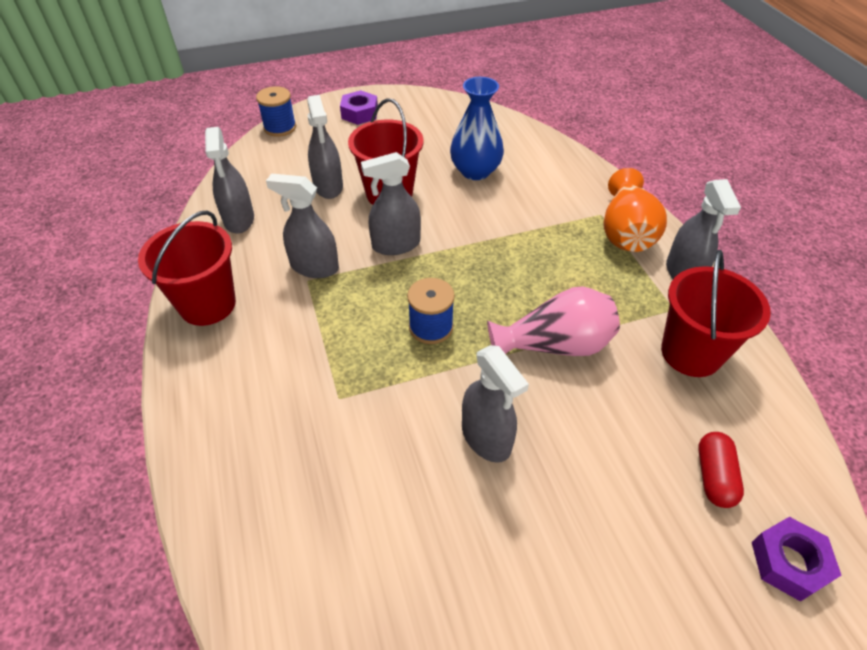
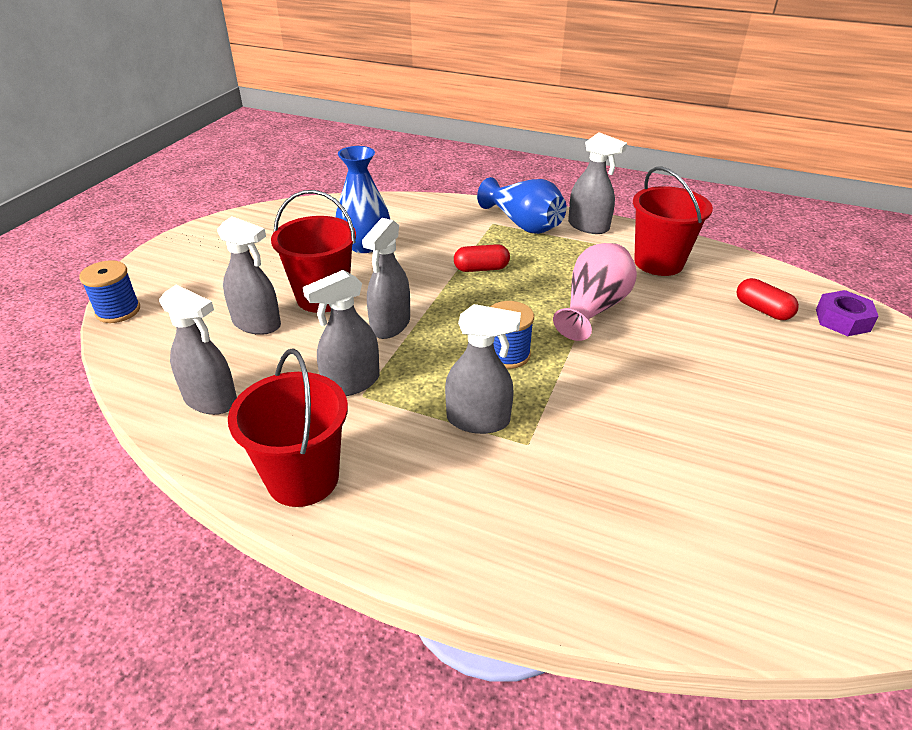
camera: 50 degrees left, 10 degrees down
(359, 113) = (188, 259): purple nut -> none
(486, 438) = (647, 385): grey spray bottle -> grey spray bottle (478, 420)
(525, 247) = (481, 269): none -> red capsule
(626, 232) = (523, 224): orange vase -> blue vase

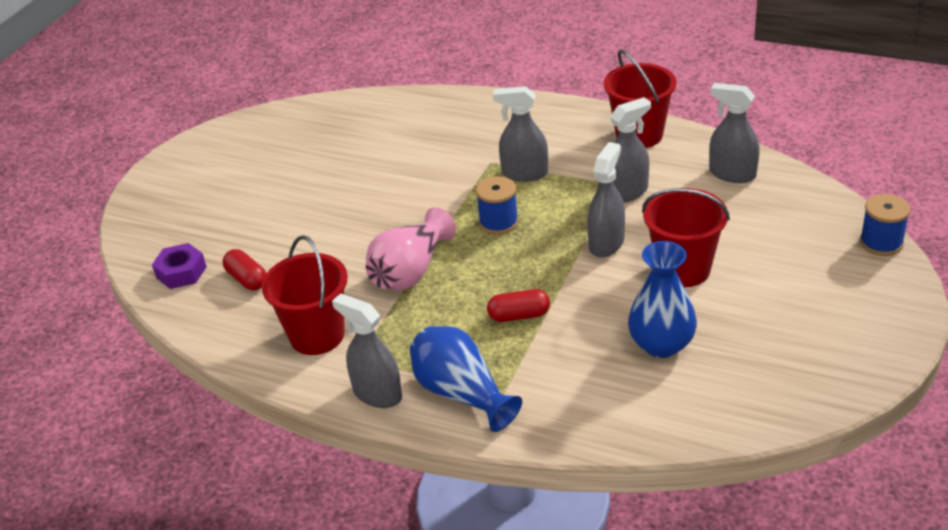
camera: 175 degrees left, 0 degrees up
(257, 324) = (733, 237): grey spray bottle -> none

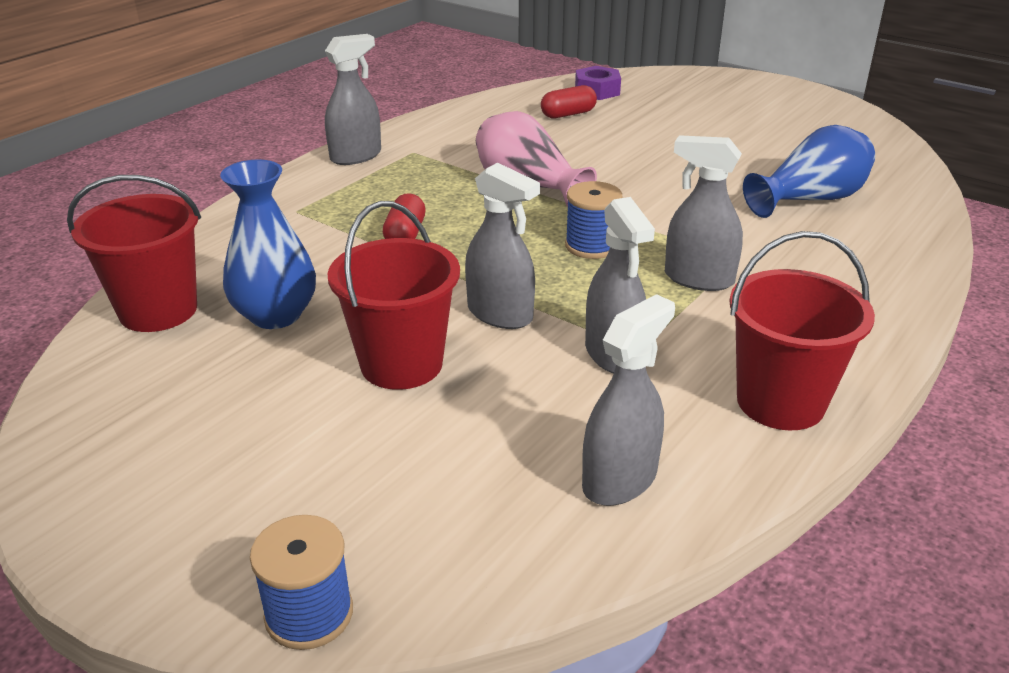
camera: 100 degrees right, 5 degrees down
(317, 335) = (460, 137): red bucket -> red bucket (158, 310)
(461, 394) = (317, 192): blue vase -> blue vase (810, 200)
(524, 173) = (698, 279): grey spray bottle -> grey spray bottle turned 90 degrees counterclockwise

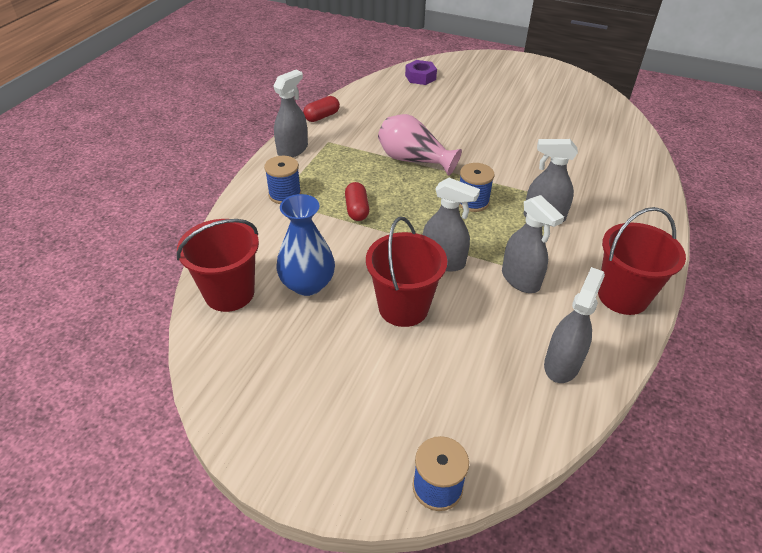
camera: 15 degrees left, 10 degrees up
(311, 206) = (285, 194): none -> blue spool
(568, 114) = (411, 99): red capsule -> red capsule (322, 116)
(810, 200) = (580, 150): blue vase -> none

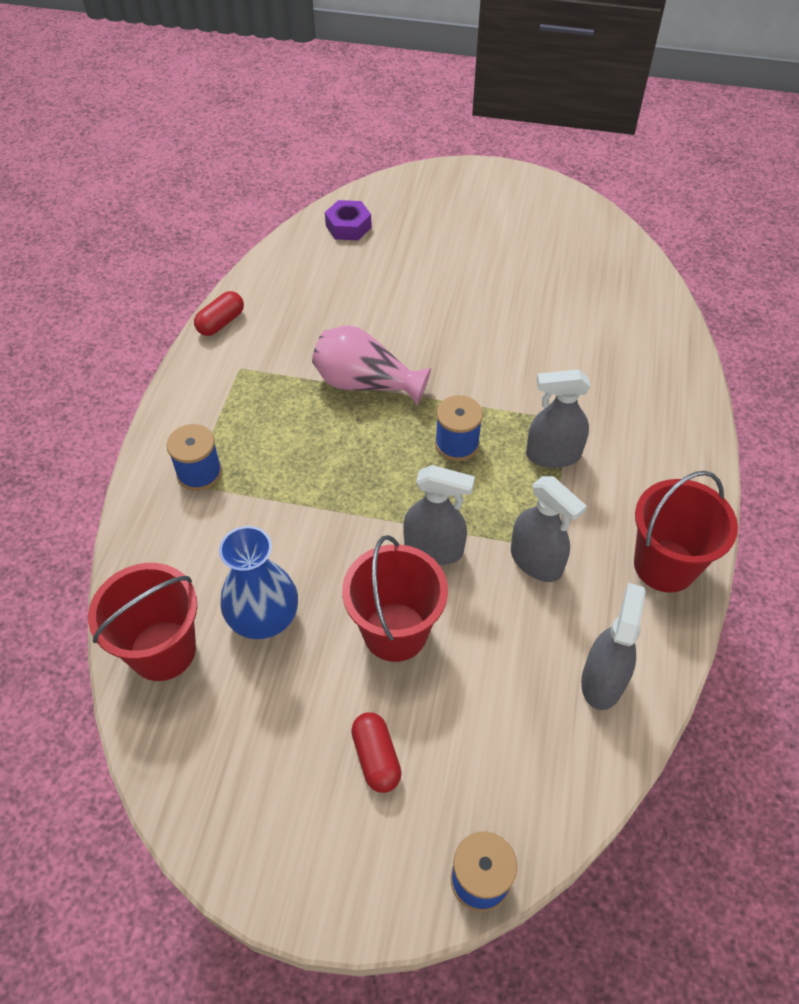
camera: 10 degrees left, 10 degrees up
(292, 150) = (192, 391): grey spray bottle -> none
(357, 209) = (304, 483): red capsule -> red capsule (376, 758)

